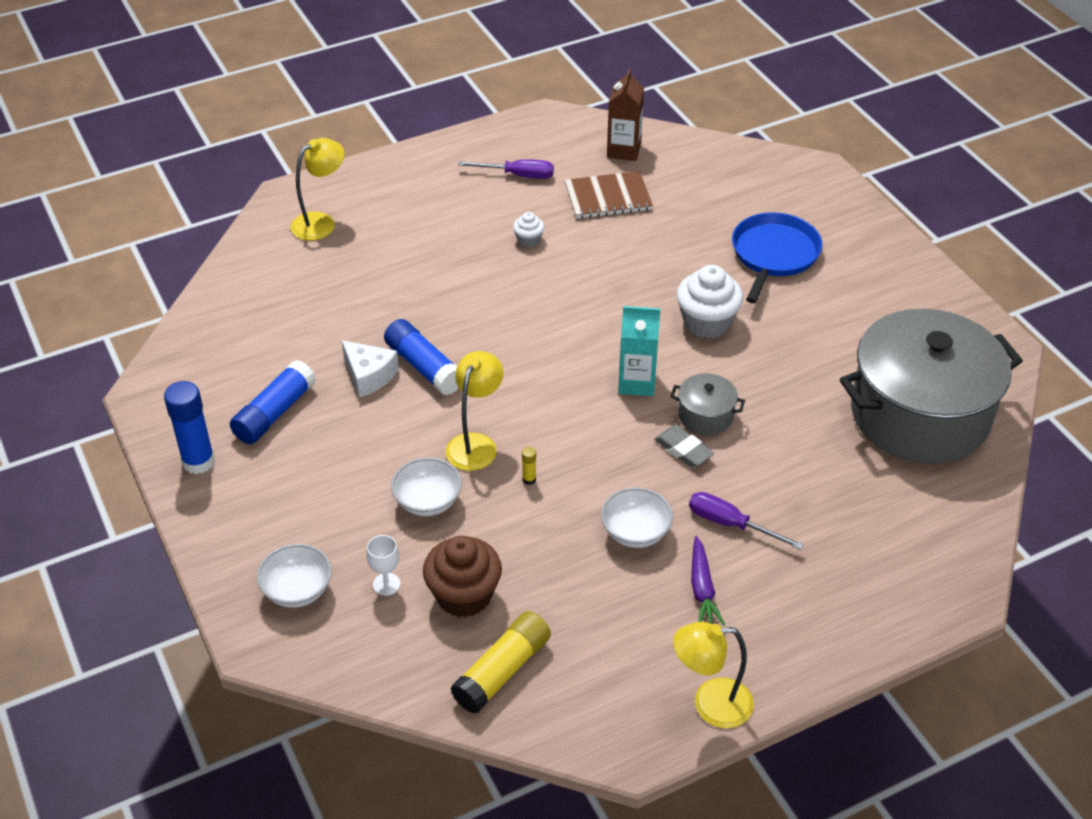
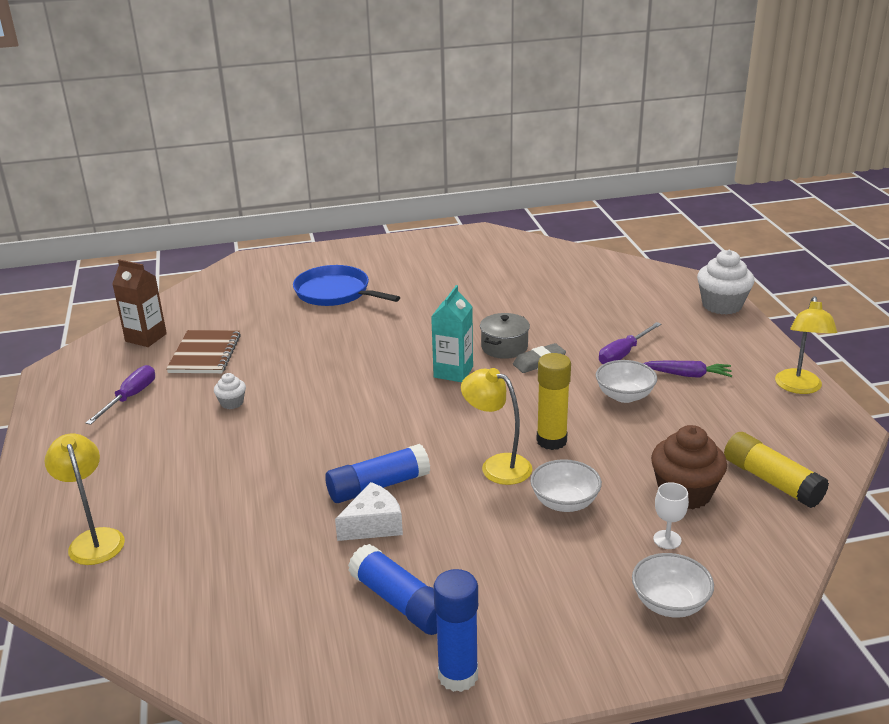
camera: 75 degrees left, 15 degrees down
(529, 479) = (551, 441): yellow glue stick -> yellow glue stick, size x2.42
(707, 322) = (397, 331): white cupcake -> white cupcake (722, 305)
(919, 414) = (533, 269): grey pot -> none

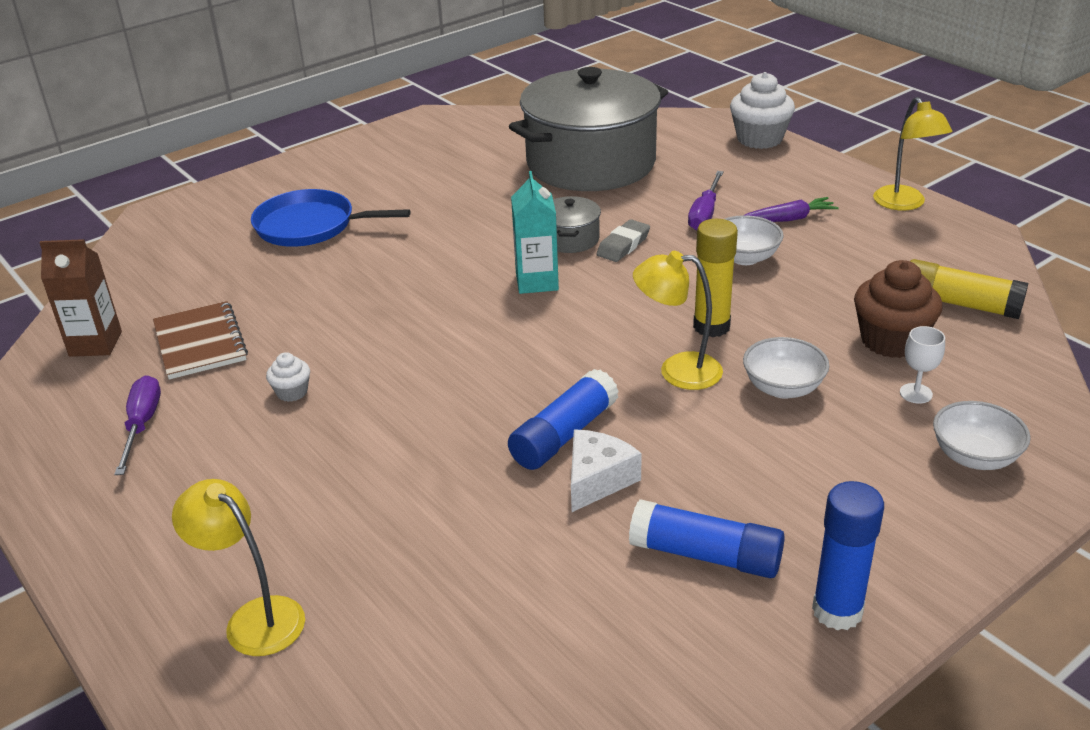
camera: 25 degrees left, 5 degrees up
(569, 294) = (591, 163): none -> grey pot

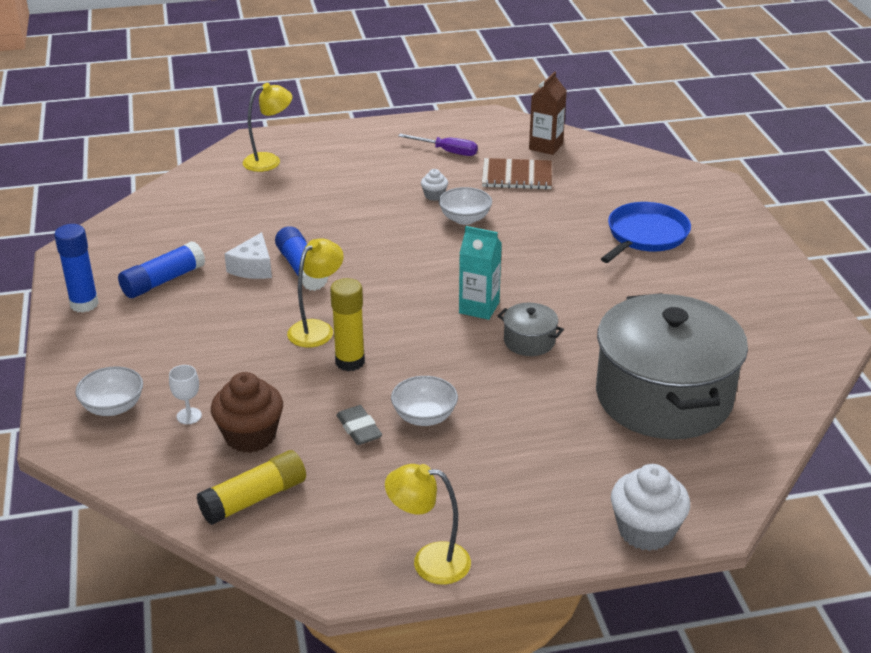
camera: 115 degrees right, 0 degrees up
(597, 480) = (253, 268): white cheese -> white cheese turned 45 degrees clockwise
(623, 245) = (497, 363): grey eraser -> grey eraser (359, 429)
(705, 214) = (514, 425): purple screwdriver -> none
(783, 388) = (255, 363): white bowl -> white bowl (465, 219)
(788, 219) = (464, 470): purple carrot -> none

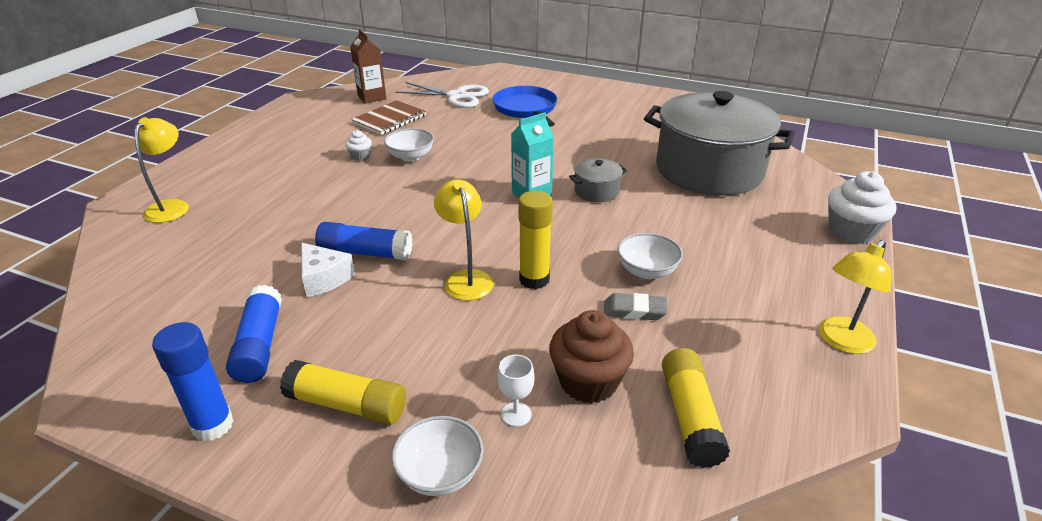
camera: 55 degrees left, 0 degrees up
(140, 343) = (347, 405): none -> yellow glue stick
(447, 151) = (312, 130): purple screwdriver -> none
(614, 186) = (456, 96): none -> white scissors

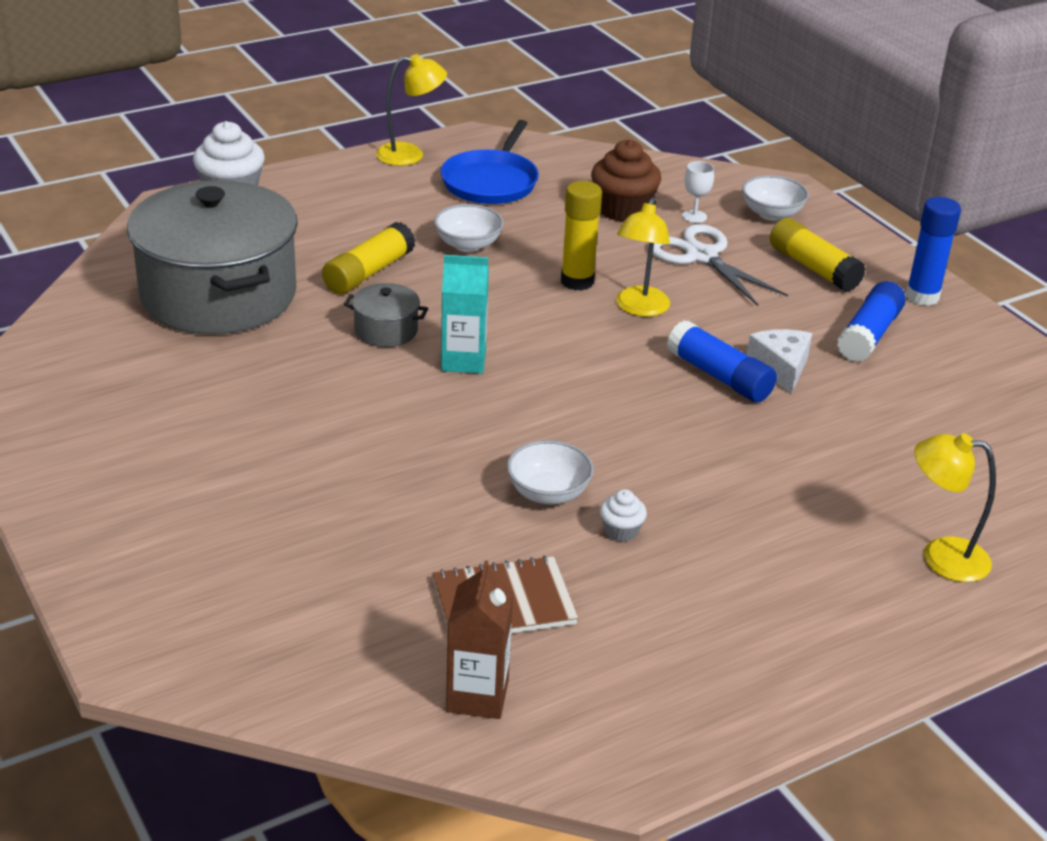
camera: 145 degrees left, 0 degrees up
(172, 206) = (941, 557): yellow lamp -> yellow lamp turned 60 degrees clockwise
(456, 96) = (321, 609): white scissors -> white scissors (701, 256)
(526, 109) = (256, 510): blue pan -> blue pan (491, 182)
(634, 311) = (526, 227): grey eraser -> none
(690, 417) = (580, 171): yellow glue stick -> yellow glue stick (369, 273)

